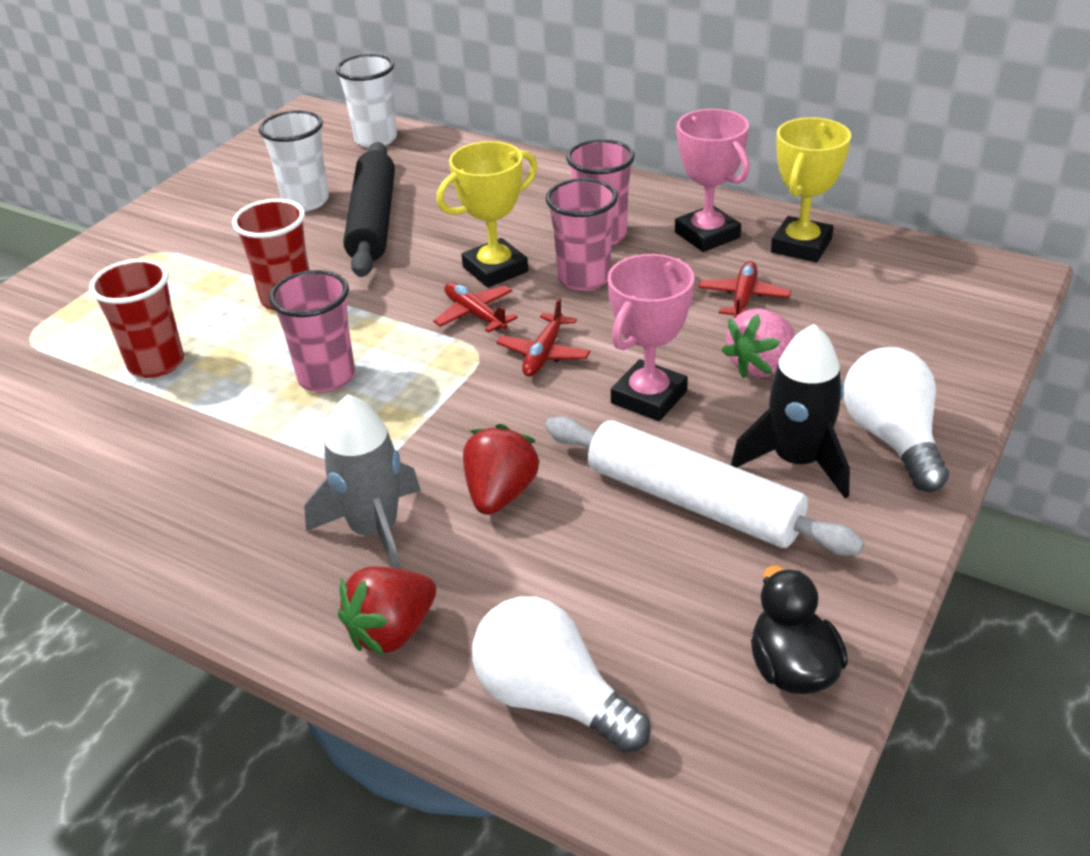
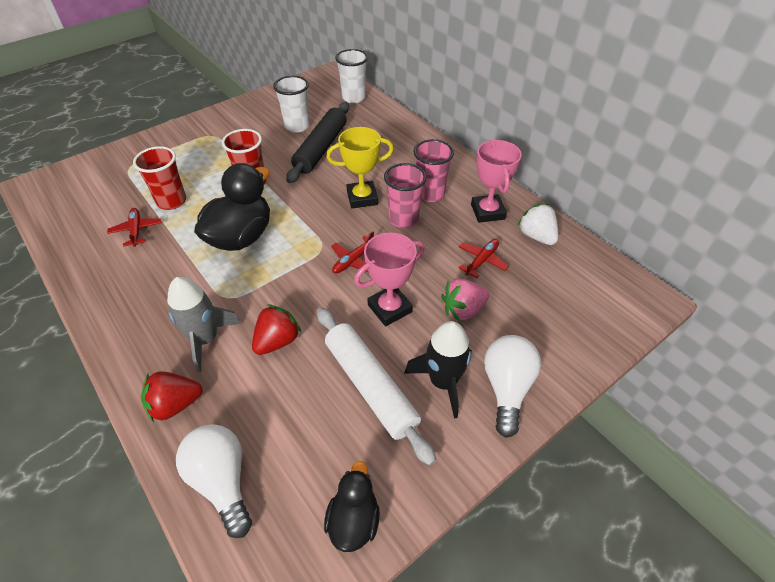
camera: 20 degrees right, 10 degrees up
(326, 377) = (241, 237): pink cup -> black duck
(475, 314) = (334, 223): red plane -> red plane (136, 230)
(801, 246) = (536, 236): yellow trophy -> white strawberry

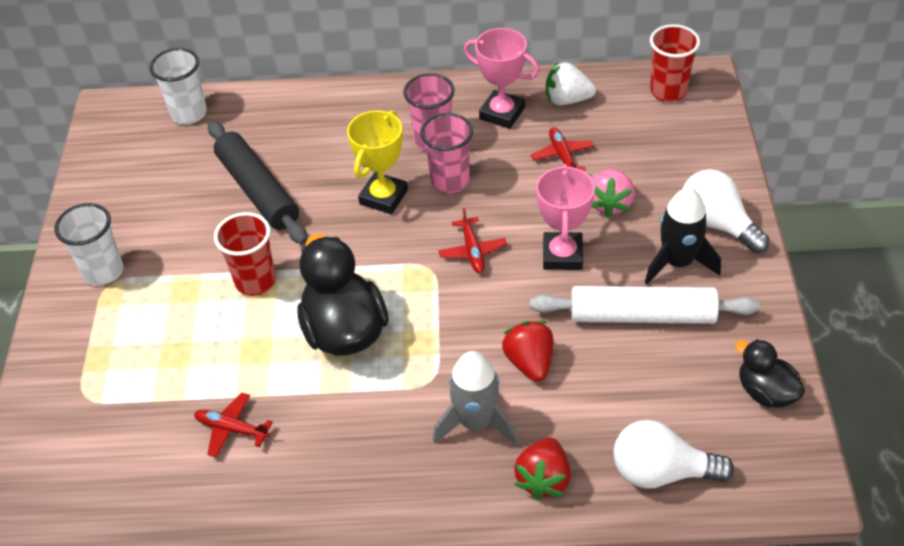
camera: 50 degrees left, 0 degrees up
(172, 201) = (210, 374): red cup -> red cup (668, 91)
(297, 126) = (188, 192): white cup -> white cup (103, 271)

